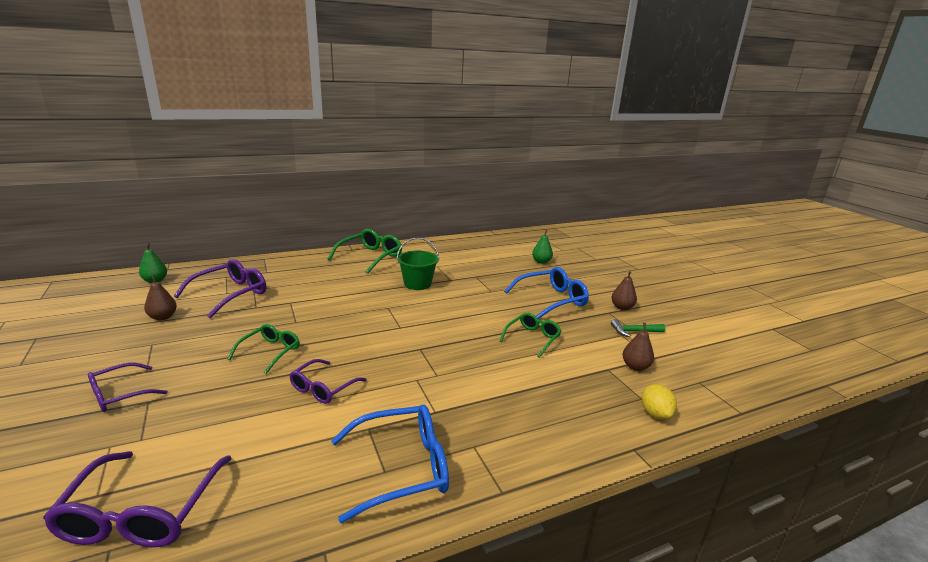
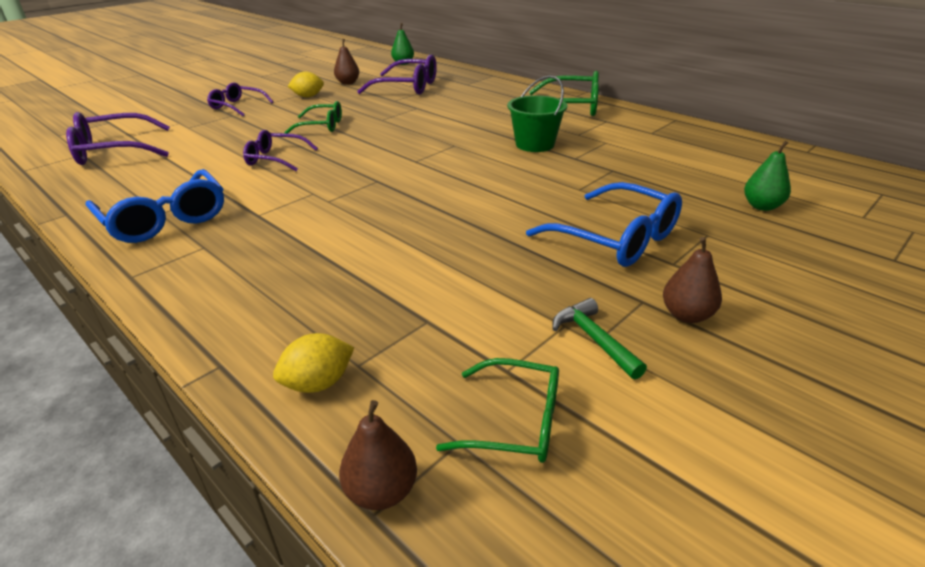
camera: 70 degrees right, 10 degrees up
(167, 345) = (308, 96): none -> yellow lemon
(532, 338) = (466, 242): green glasses -> green glasses (514, 422)
(635, 367) = (456, 351): brown pear -> brown pear (381, 491)

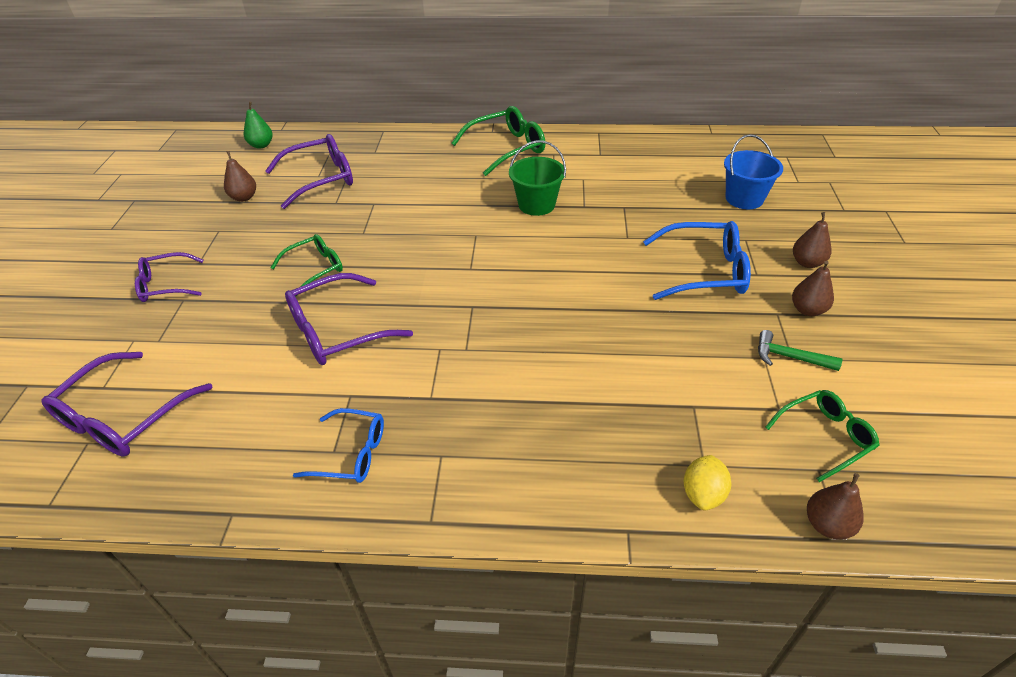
camera: 40 degrees left, 10 degrees up
(165, 219) = (351, 453): blue glasses -> blue glasses, size x0.64
(276, 159) = (338, 330): purple glasses -> purple glasses, size x1.57
(308, 96) = (230, 235): yellow lemon -> none
(756, 280) = (807, 263): none -> brown pear
(762, 206) = (744, 199): green pear -> blue bucket

